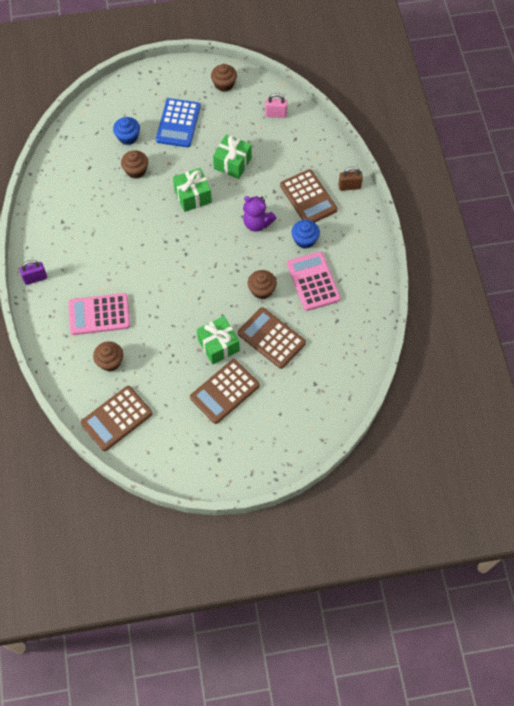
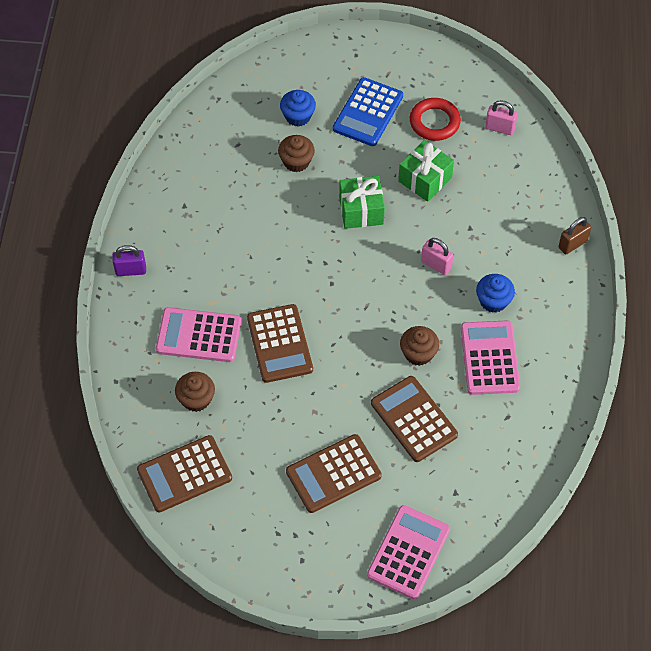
camera: 15 degrees right, 5 degrees down
(218, 345) = (342, 412): green gift -> none
(224, 84) = (442, 75): brown cupcake -> none
(228, 120) = (434, 122): none -> red ring
(257, 223) = (436, 265): purple teddy bear -> pink padlock
(293, 434) = (408, 552): none -> pink calculator
(308, 197) = (513, 246): brown calculator -> brown calculator (279, 344)
(349, 186) = (572, 244): brown padlock -> brown padlock turned 45 degrees counterclockwise

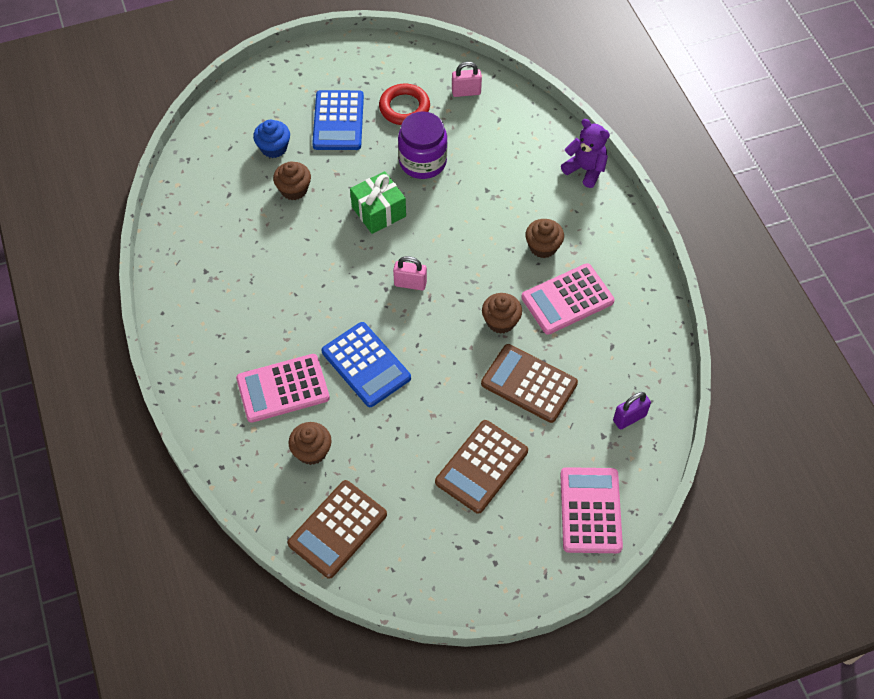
camera: 25 degrees left, 0 degrees up
(131, 270) = (183, 353): purple padlock -> purple padlock (629, 418)
(279, 344) = (366, 365): brown calculator -> blue calculator
(425, 179) = (423, 162): green gift -> purple jar
(436, 265) = (474, 234): pink padlock -> pink padlock (410, 283)
(489, 358) = (567, 299): pink calculator -> pink calculator turned 90 degrees counterclockwise
(493, 301) = (543, 247): blue cupcake -> brown cupcake
(572, 244) = (585, 170): brown padlock -> purple teddy bear

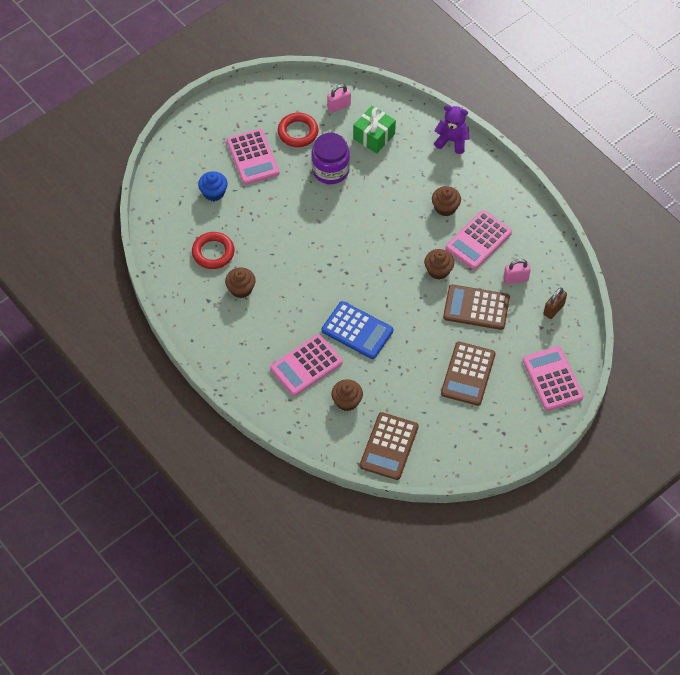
camera: 20 degrees left, 0 degrees up
(239, 216) = (213, 252): none -> red ring
(294, 189) = (244, 220): brown cupcake -> brown cupcake (241, 289)
(338, 121) = (252, 157): blue calculator -> pink calculator
(378, 211) = (315, 217): green gift -> green gift (374, 136)
(410, 283) = (362, 263): pink padlock -> pink padlock (515, 279)
(629, 418) = (554, 309): purple padlock -> brown padlock

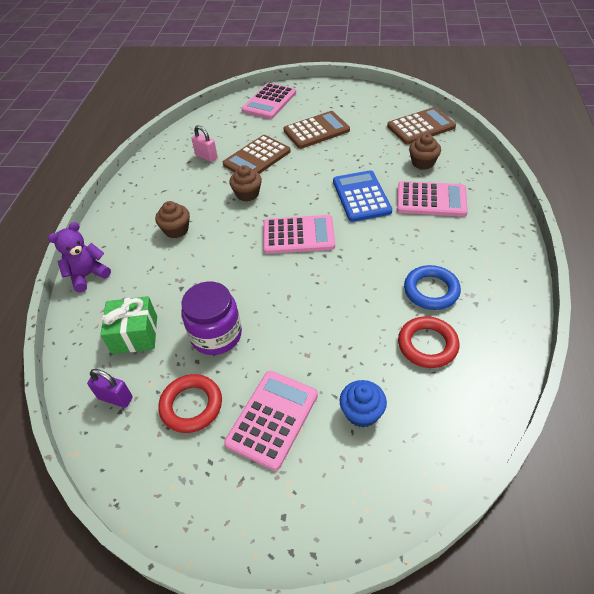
camera: 130 degrees left, 10 degrees down
(241, 289) = (431, 290): brown cupcake -> blue ring
(339, 106) = (115, 398): pink padlock -> purple padlock
(452, 141) = (88, 275): purple teddy bear -> purple teddy bear turned 75 degrees clockwise
(476, 308) = (257, 158): brown calculator -> brown calculator turned 75 degrees clockwise
(478, 240) = (191, 193): pink calculator -> pink calculator (298, 235)
(554, 309) = (212, 129): brown padlock -> none

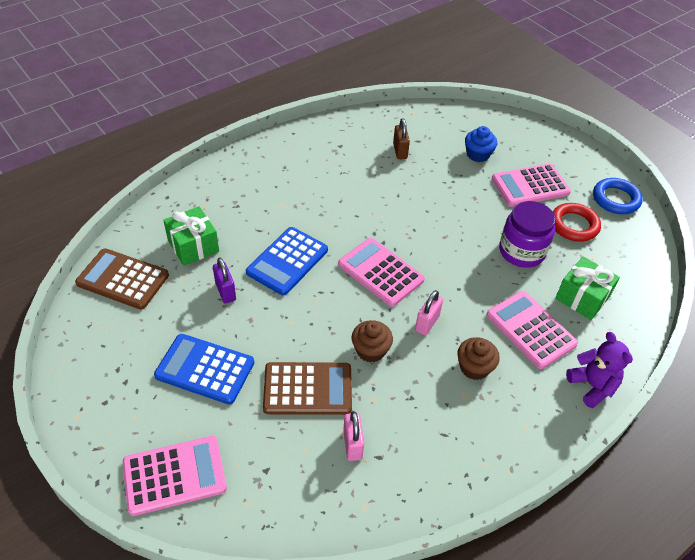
camera: 140 degrees left, 0 degrees up
(88, 275) = (592, 386): purple teddy bear -> purple teddy bear turned 120 degrees counterclockwise
(115, 398) = (623, 265): purple padlock -> purple padlock (225, 291)
(231, 230) = (427, 323): none -> pink padlock
(316, 130) = (205, 369): brown calculator -> blue calculator
(423, 163) = (193, 246): brown cupcake -> green gift
(427, 345) = (400, 151): red ring -> brown padlock
(431, 200) = (247, 215): pink calculator -> pink calculator (530, 329)
(431, 290) = (352, 169): blue ring -> blue ring (616, 199)

